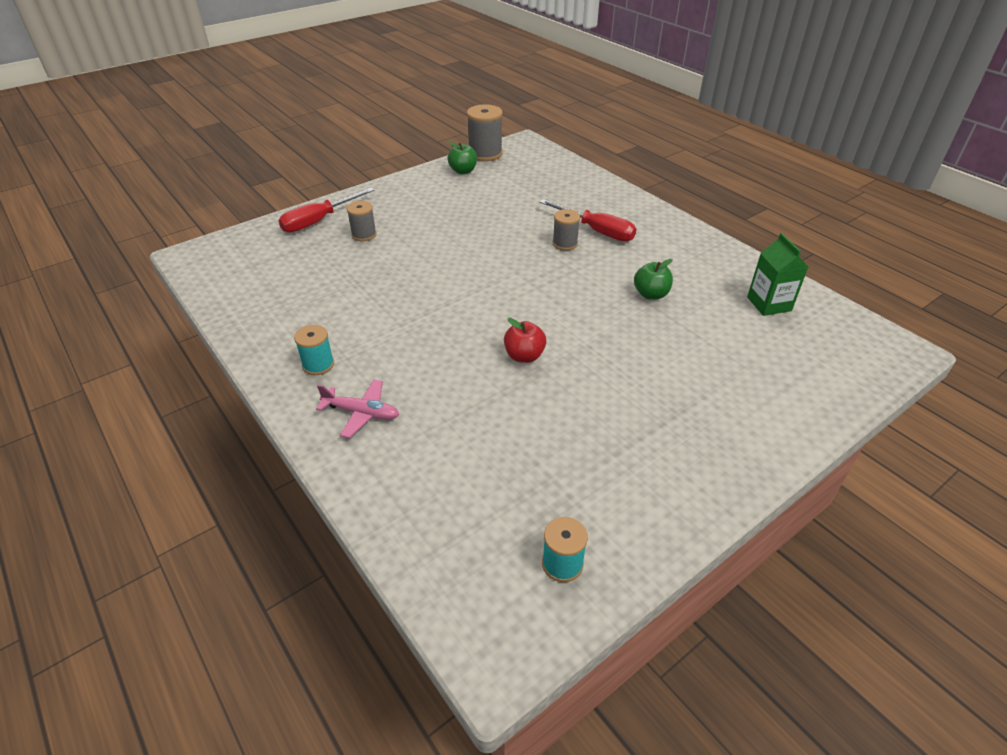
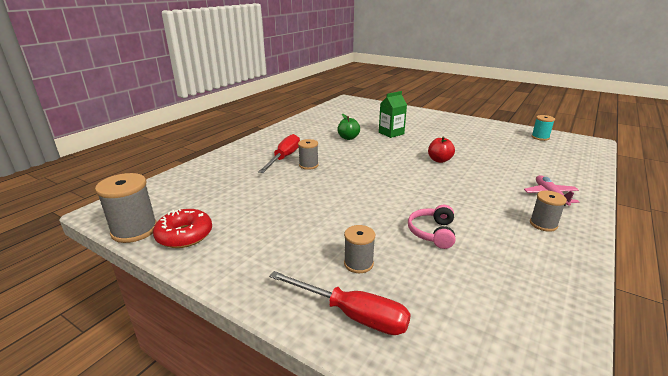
camera: 110 degrees left, 15 degrees down
(318, 365) = (543, 224): turquoise spool -> grey spool
(369, 283) = (432, 232): none -> pink headphones
(463, 171) = (184, 235): green apple -> red donut
(769, 304) = (334, 116): green carton -> green carton (391, 133)

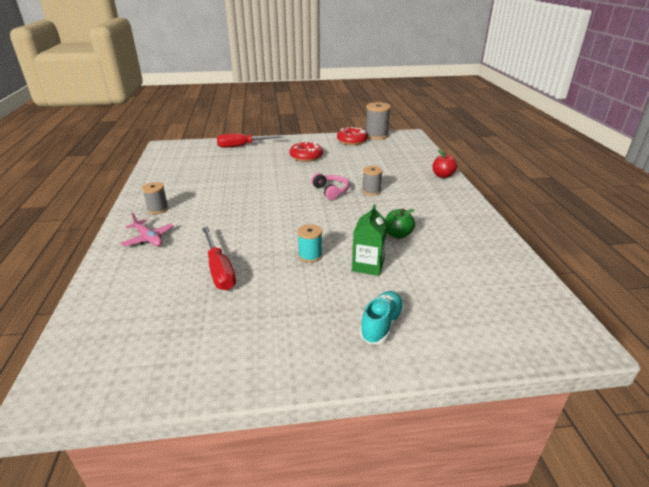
camera: 140 degrees right, 5 degrees up
(284, 158) = (401, 190): red screwdriver -> red screwdriver (219, 270)
(293, 232) = (306, 156): none -> red donut
(358, 263) = (257, 157): grey spool -> none
(416, 119) = (381, 325): none -> turquoise shoe
(432, 232) = (231, 180): pink headphones -> pink headphones (331, 191)
(439, 160) = (271, 241): red apple -> red apple (442, 176)
(540, 137) = (148, 364): turquoise spool -> turquoise spool (310, 255)

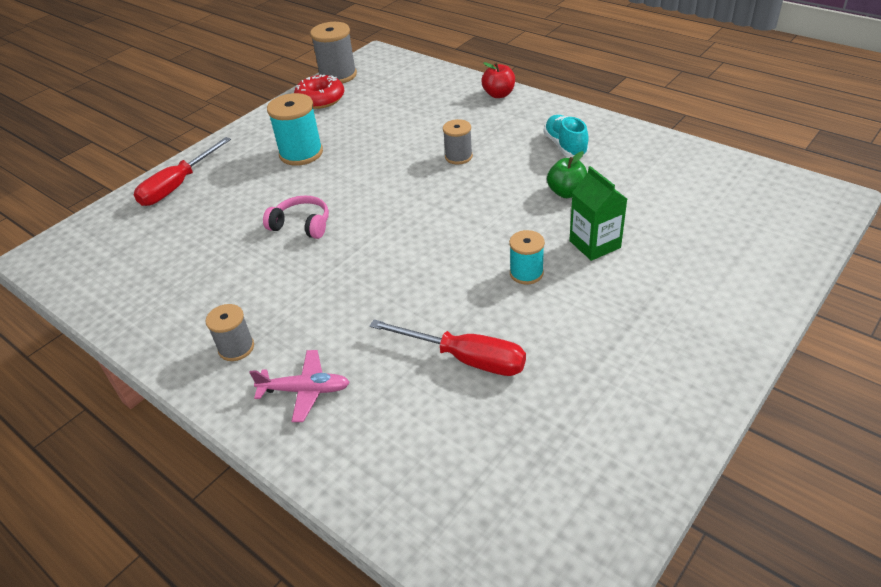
camera: 40 degrees left, 10 degrees up
(306, 156) = (301, 153): red donut -> turquoise spool
(331, 191) = (415, 183): pink headphones -> pink headphones (302, 225)
(381, 325) = (697, 293): turquoise shoe -> turquoise shoe (565, 146)

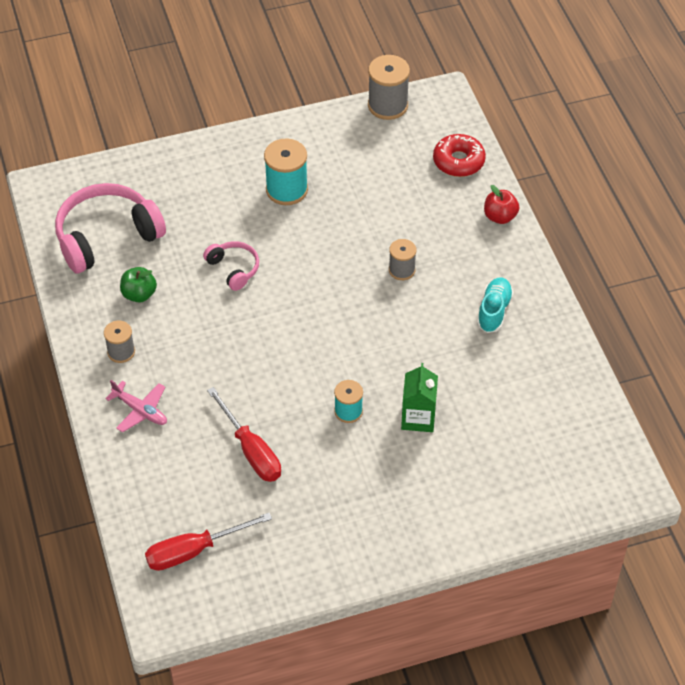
camera: 30 degrees right, 10 degrees up
(143, 261) = (107, 236): none -> pink headphones
(178, 186) = (173, 170): red screwdriver -> red screwdriver (194, 551)
(320, 99) = (350, 129): red donut -> red donut (458, 161)
(567, 192) = (447, 359): green apple -> green apple (139, 294)

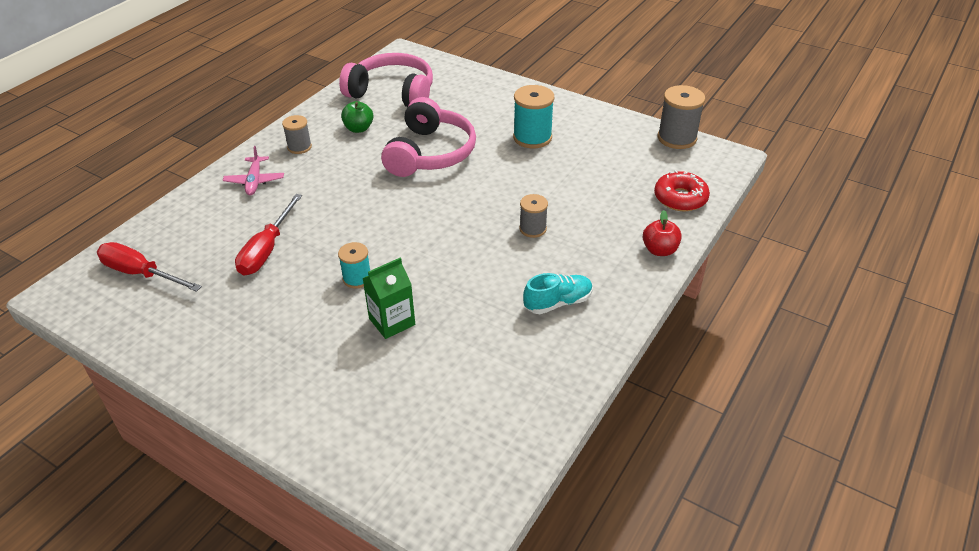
camera: 50 degrees right, 10 degrees down
(234, 269) = (430, 153): pink headphones -> pink headphones, size x1.96

